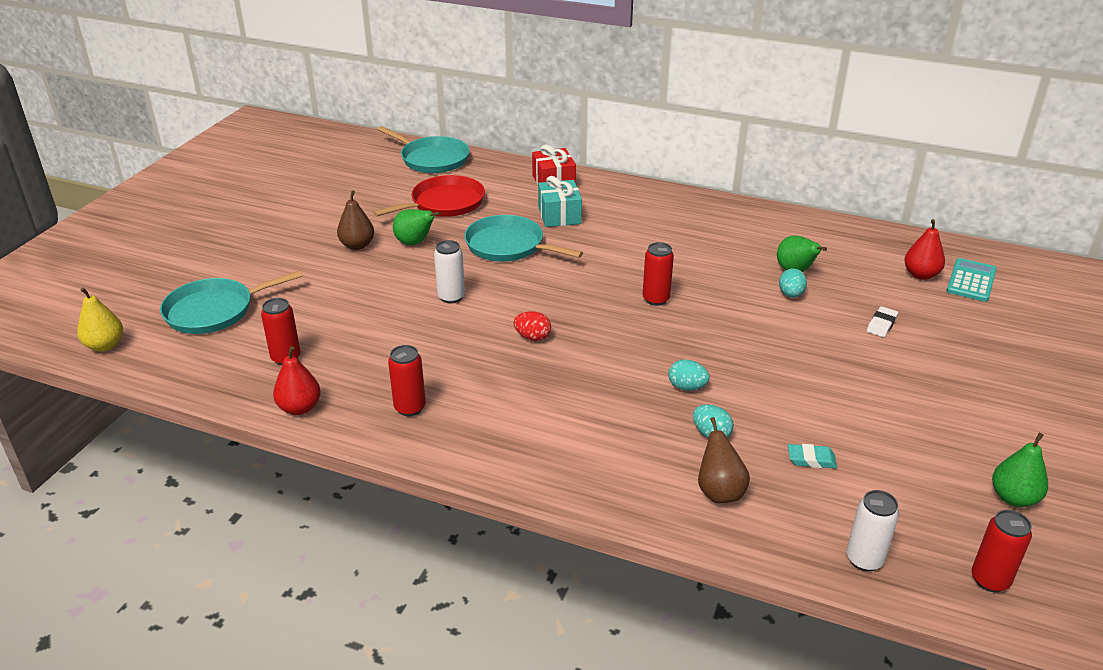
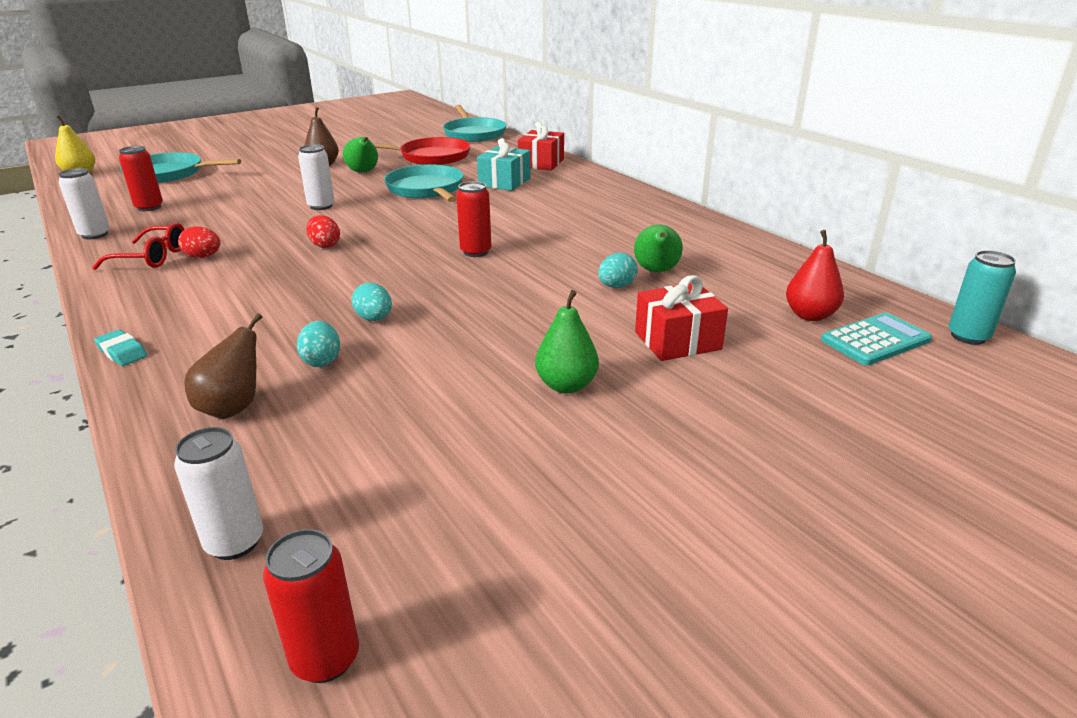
camera: 35 degrees right, 5 degrees down
(300, 408) = (95, 235): red pear -> white can
(410, 408) = (152, 257): red can -> red glasses
(454, 389) = (203, 257): none -> red egg
(811, 459) = (371, 422): turquoise eraser -> turquoise eraser (122, 352)
(881, 325) = (677, 341): white eraser -> red gift
(1007, 259) = (968, 336): none -> turquoise can
(1013, 498) = (536, 581): green pear -> green pear (566, 385)

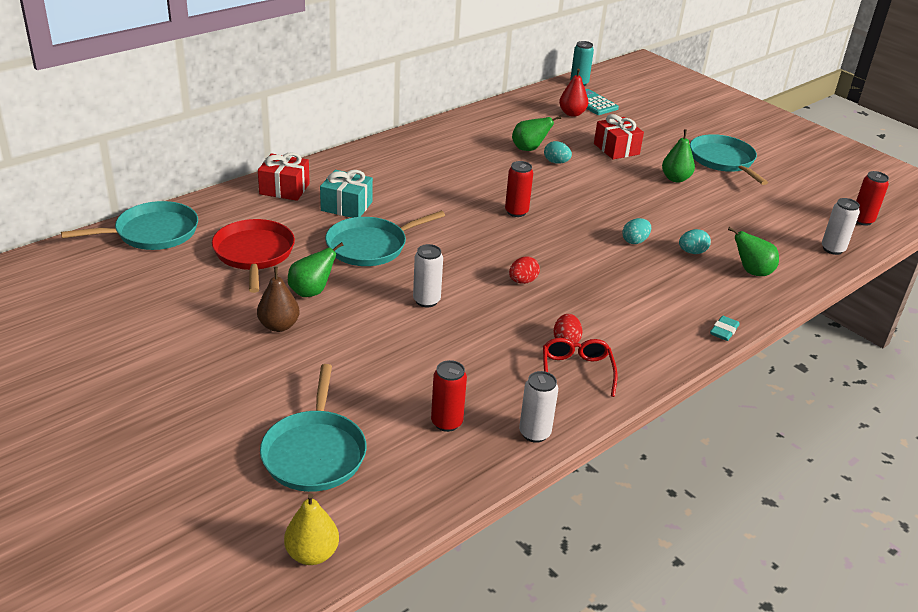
camera: 100 degrees left, 5 degrees up
(233, 408) = (752, 272): brown pear -> green pear
(655, 465) = (723, 160): none -> turquoise pan

